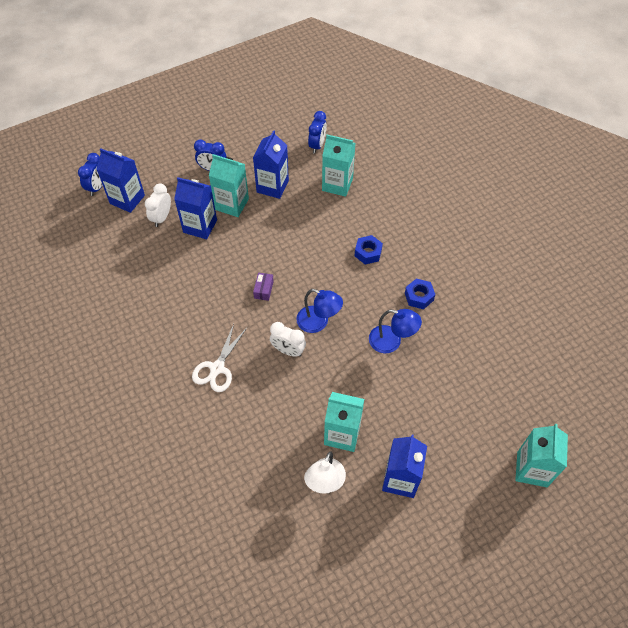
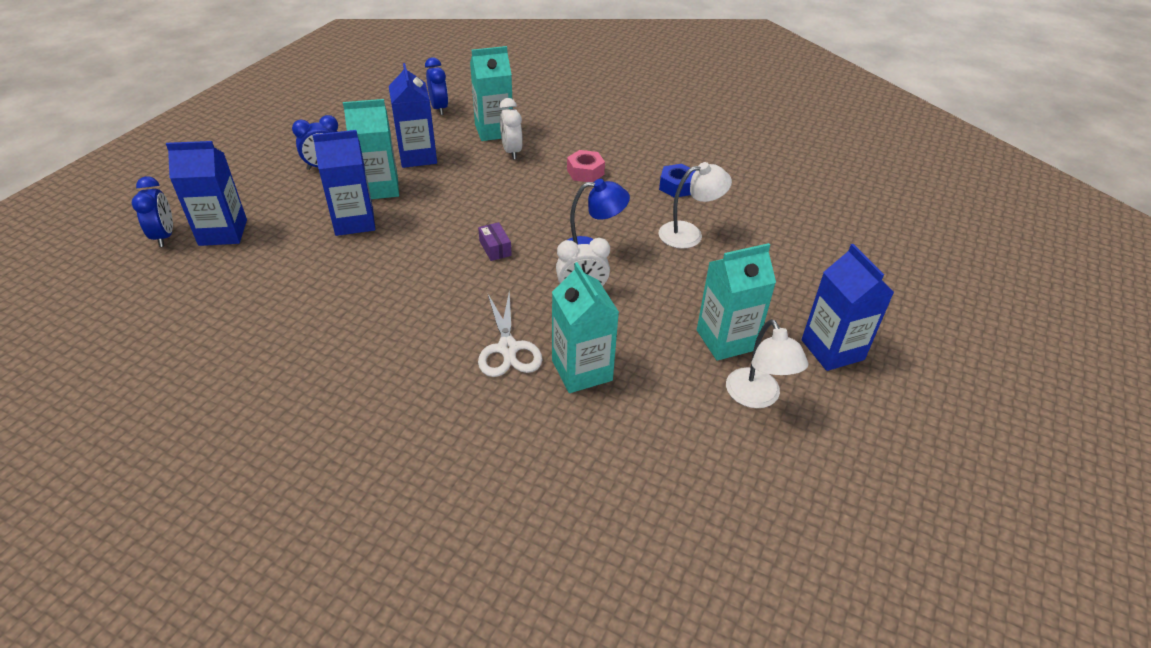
camera: 35 degrees left, 15 degrees down
(161, 218) = (291, 232): white clock -> white clock (511, 151)
(368, 253) = (585, 172): blue nut -> pink nut
(391, 341) = (689, 234): blue lamp -> white lamp
(532, 469) = (940, 275): turquoise carton -> turquoise carton (582, 370)

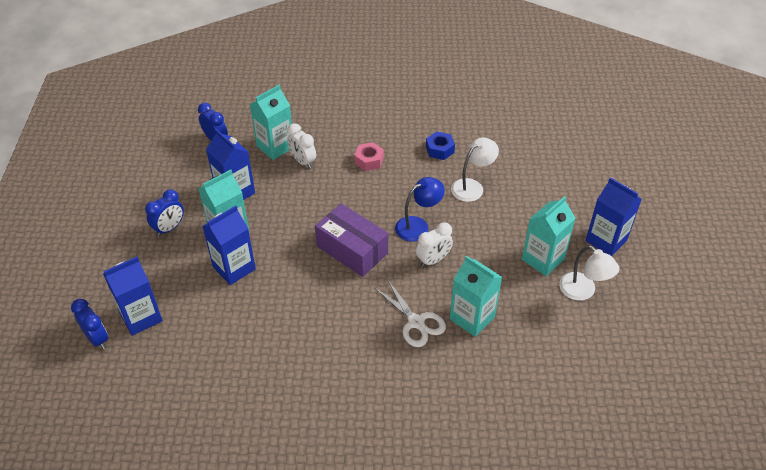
camera: 25 degrees left, 5 degrees up
(495, 248) = (352, 249): purple box -> purple box, size x2.33

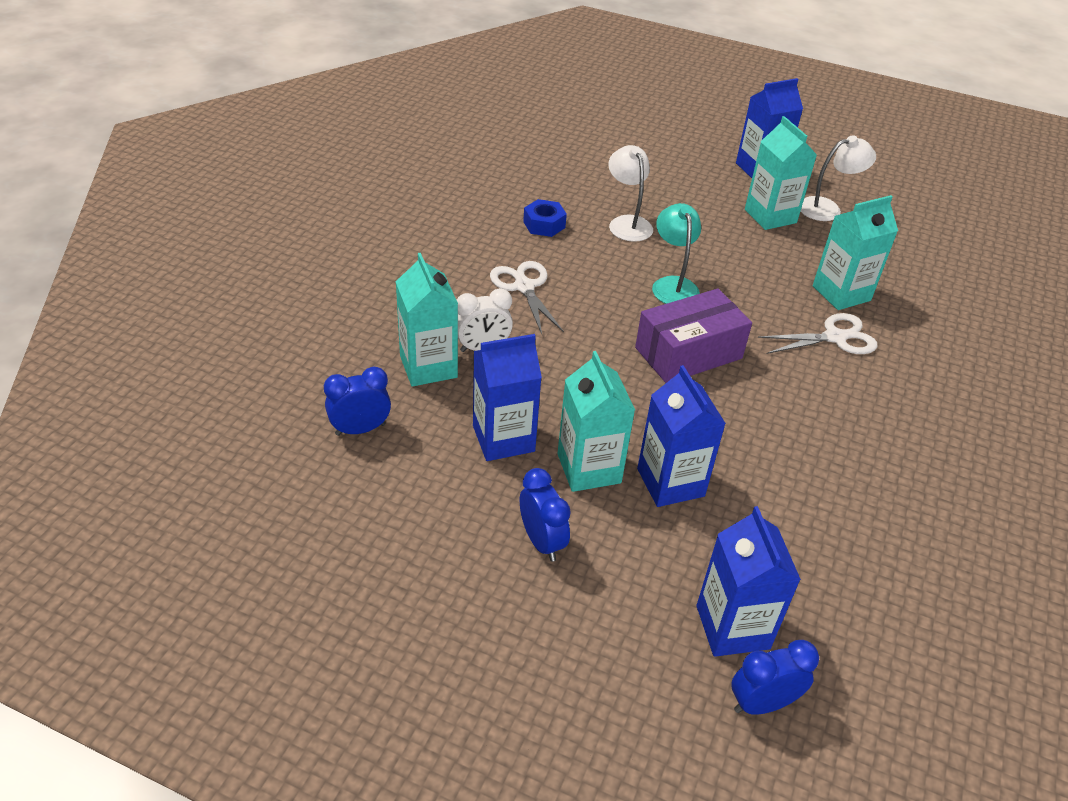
camera: 70 degrees left, 5 degrees down
(369, 160) = (524, 287): pink nut -> white scissors
(418, 226) = (673, 285): blue lamp -> turquoise lamp
(433, 260) = (738, 292): white clock -> none

